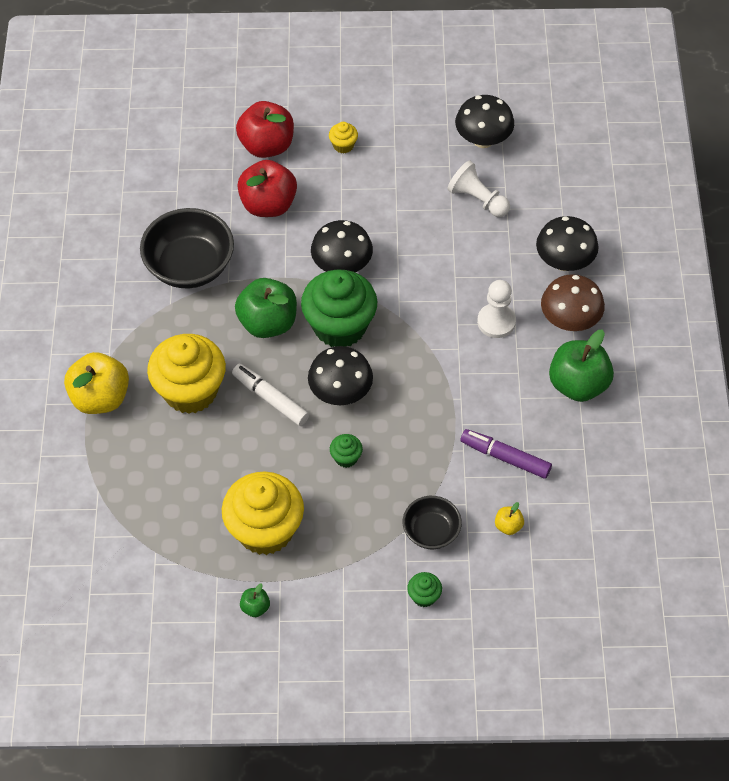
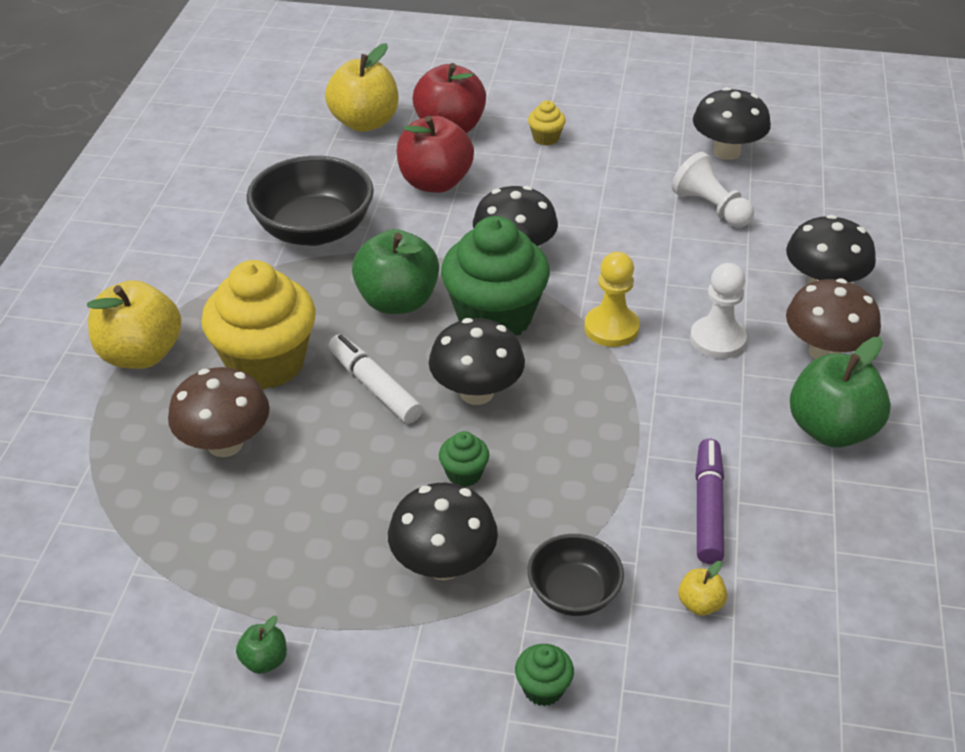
camera: 10 degrees right, 15 degrees down
(183, 460) = (225, 444): none -> brown mushroom
(198, 149) = (364, 122): none -> yellow apple
(265, 530) = (315, 551): yellow cupcake -> none
(347, 525) = (443, 564): none -> black mushroom
(422, 323) = (611, 328): none -> yellow pawn
(505, 457) = (708, 508): purple marker -> purple marker turned 60 degrees clockwise

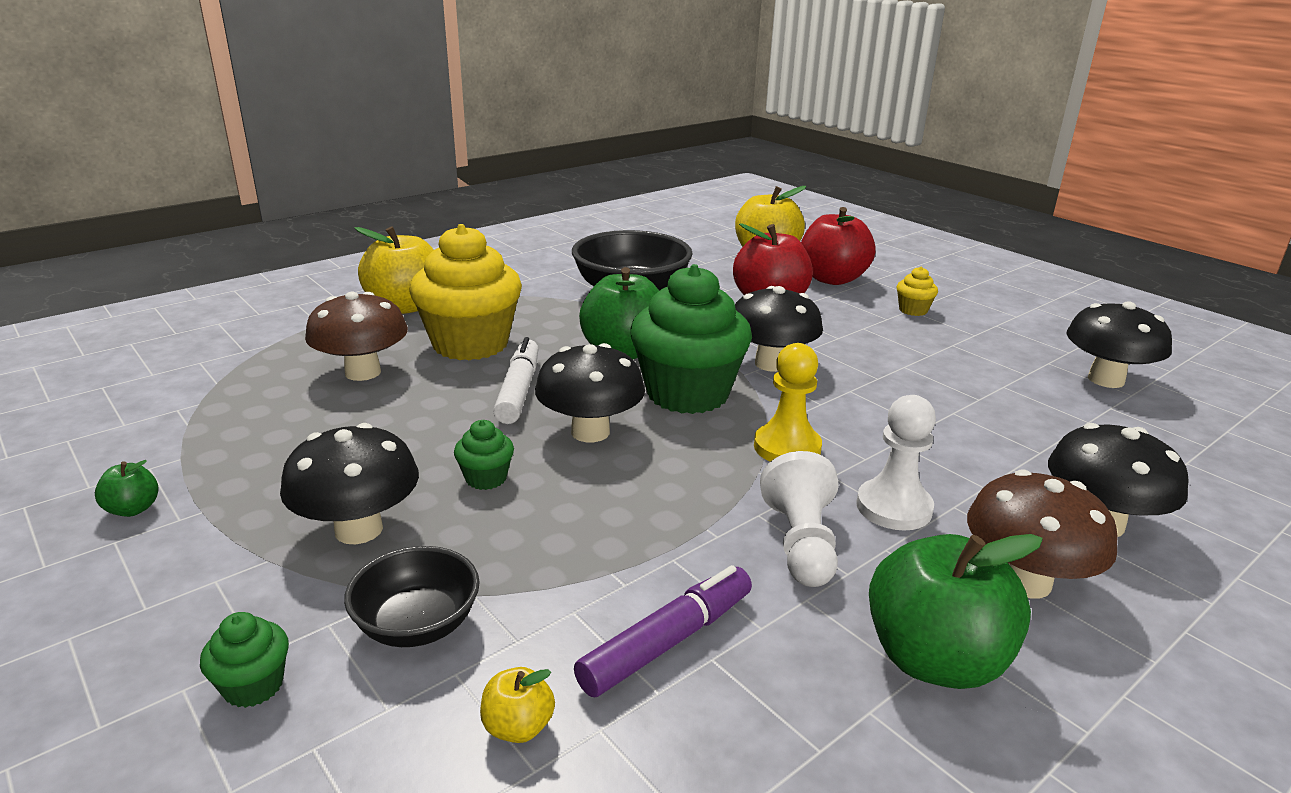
camera: 40 degrees right, 15 degrees down
(711, 208) = (1029, 410): white pawn -> white pawn (801, 543)

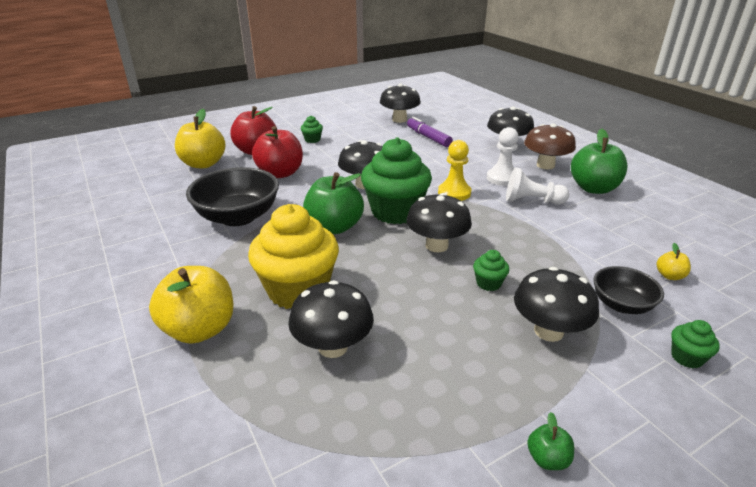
camera: 80 degrees left, 5 degrees up
(363, 372) = (333, 347): brown mushroom -> black mushroom
(518, 390) = (380, 269): white marker -> none
(667, 641) = (605, 238): purple marker -> purple marker (428, 137)
(913, 310) = (312, 140): yellow cupcake -> green cupcake

